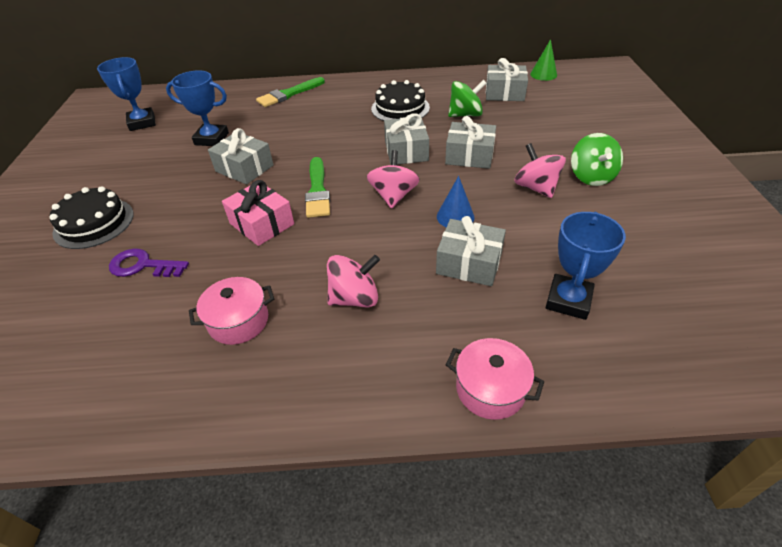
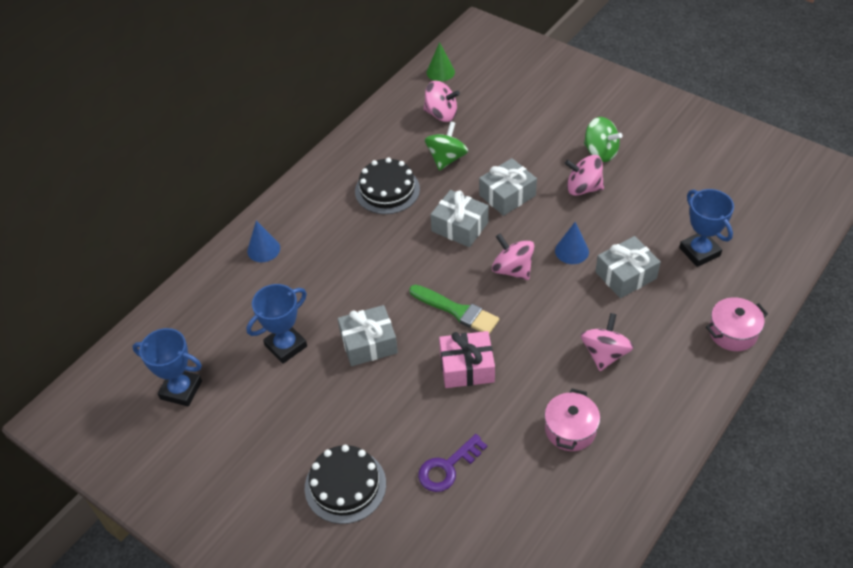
camera: 50 degrees left, 5 degrees up
(289, 94) = (263, 249): green brush -> blue cone
(504, 93) = (441, 114): grey gift -> pink spinning top

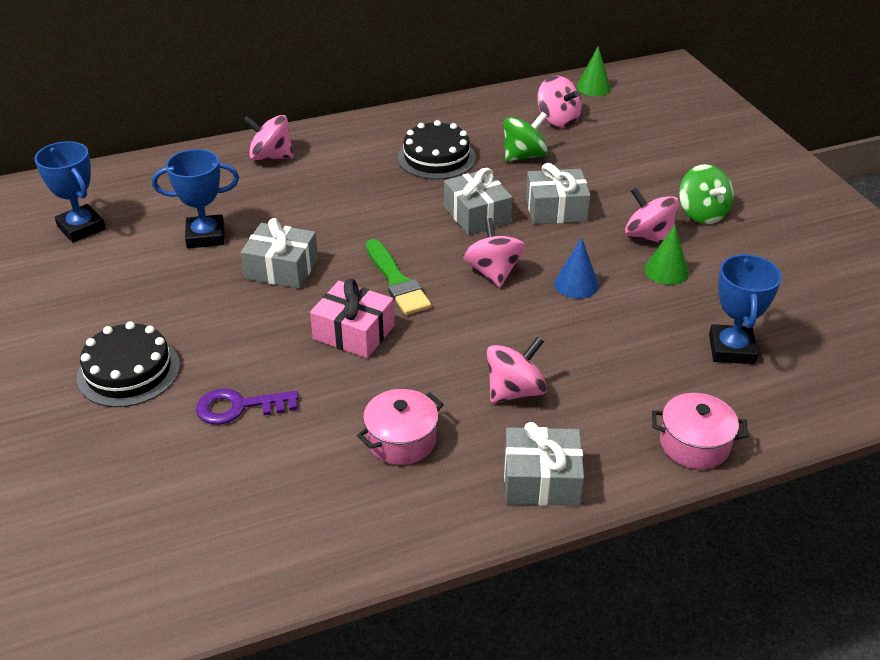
camera: 30 degrees right, 10 degrees down
(263, 249) = (271, 156): blue cone -> pink spinning top
(616, 211) = (666, 271): none -> green cone
(626, 275) = (616, 332): grey gift -> grey gift (541, 480)

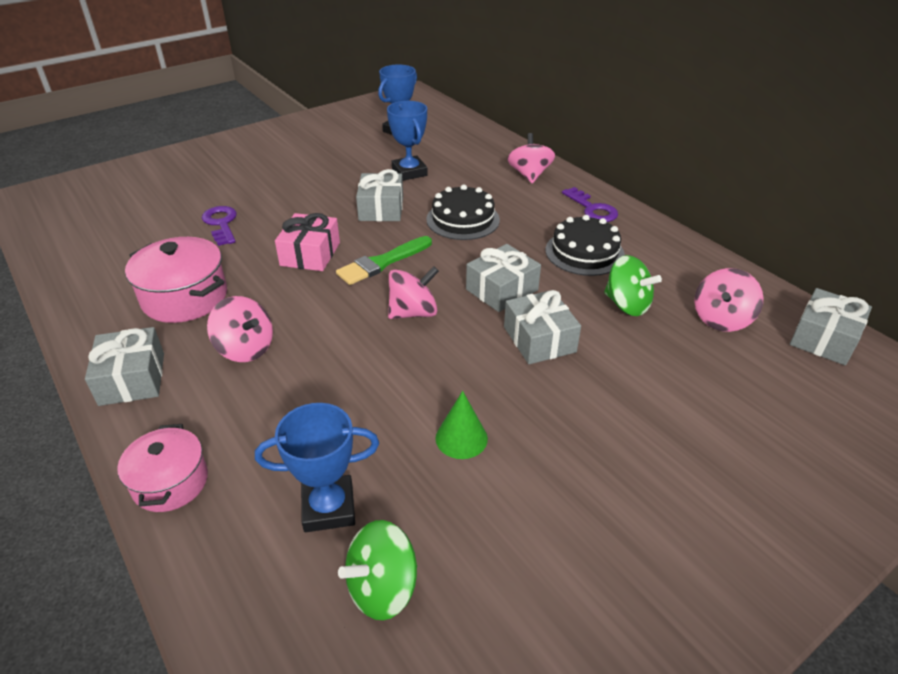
camera: 75 degrees right, 0 degrees up
(129, 371) = (255, 179): black cake -> black cake (463, 219)
(363, 136) = (592, 209): none -> purple key
(401, 440) = (185, 298): pink pot -> pink pot, size x1.52
(576, 284) = (412, 369): blue cone -> none
(593, 87) = (824, 339): green cone -> grey gift
(648, 236) = (523, 417): pink spinning top -> none
(702, 214) = (597, 464): green spinning top -> green spinning top (382, 588)

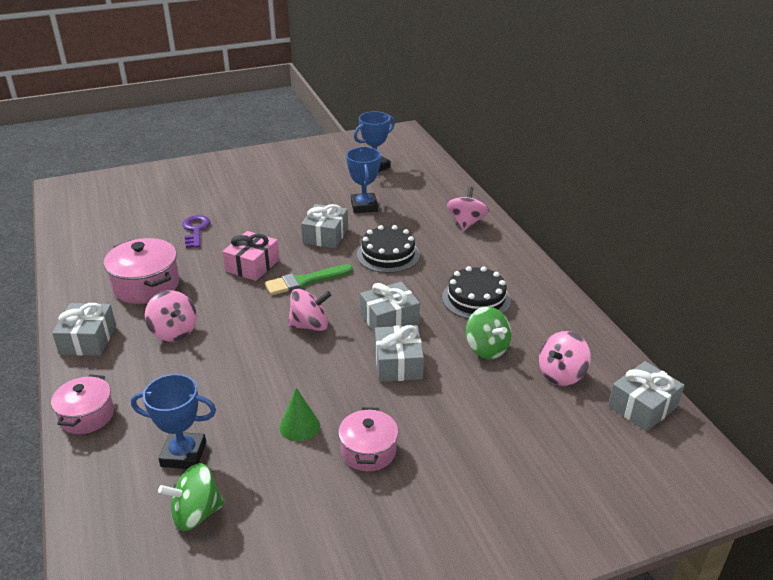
camera: 15 degrees right, 5 degrees down
(561, 452) = (368, 451): none -> pink pot
(592, 209) = (505, 261): purple key -> none

